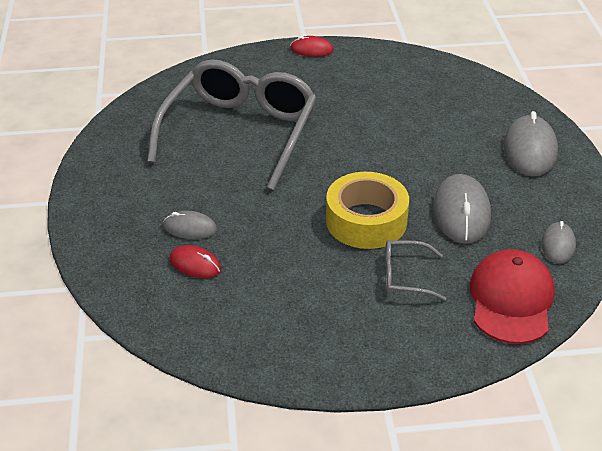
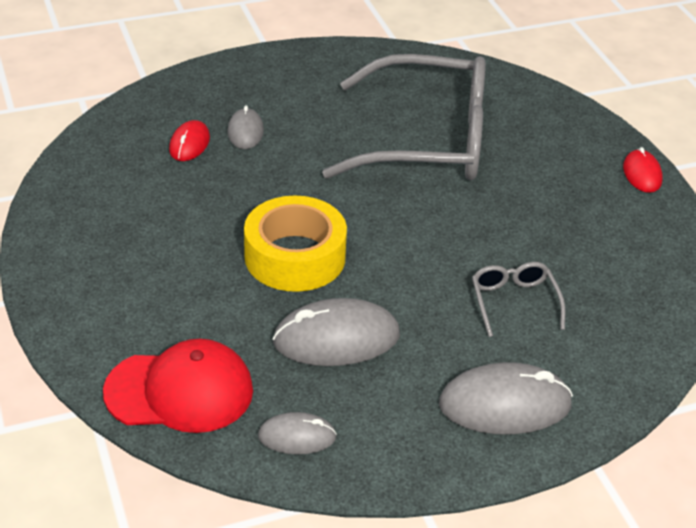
camera: 75 degrees right, 0 degrees up
(405, 277) = (203, 297): grey glasses -> grey glasses (514, 302)

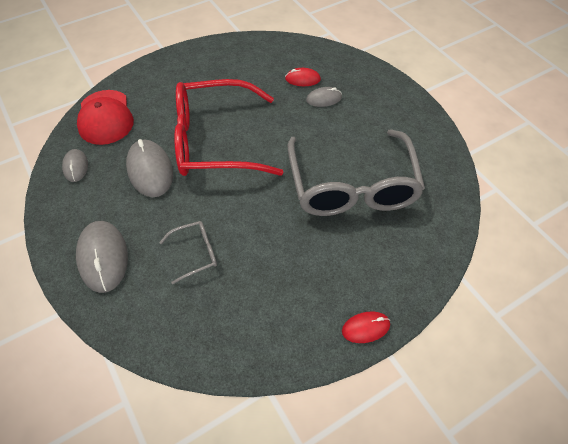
camera: 80 degrees right, 15 degrees up
(295, 257) = (215, 141): yellow tape -> red glasses

